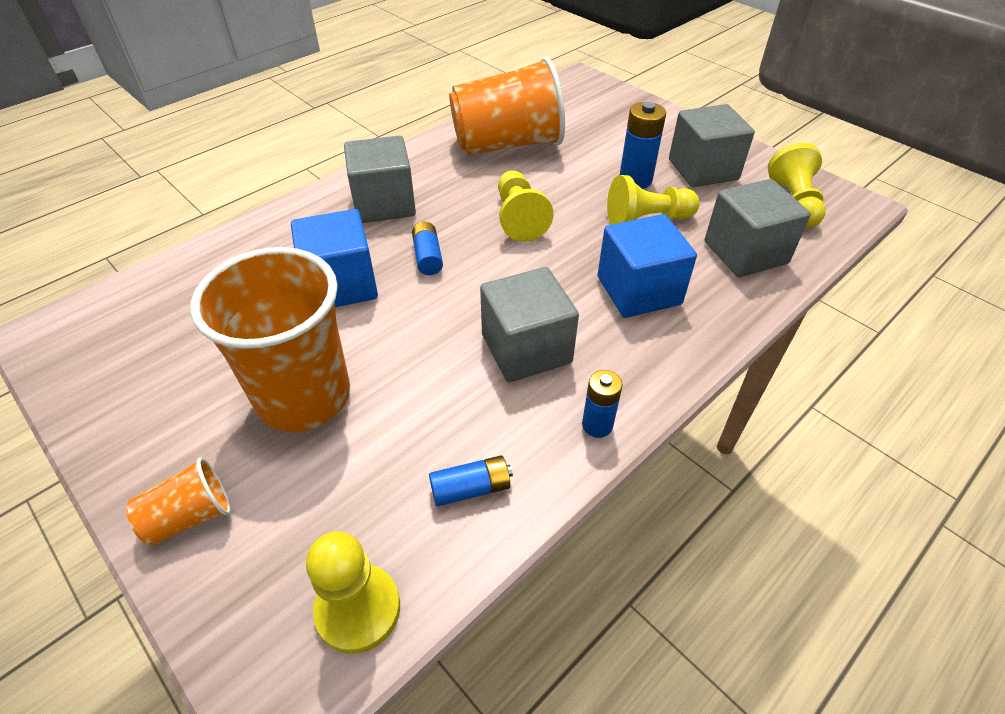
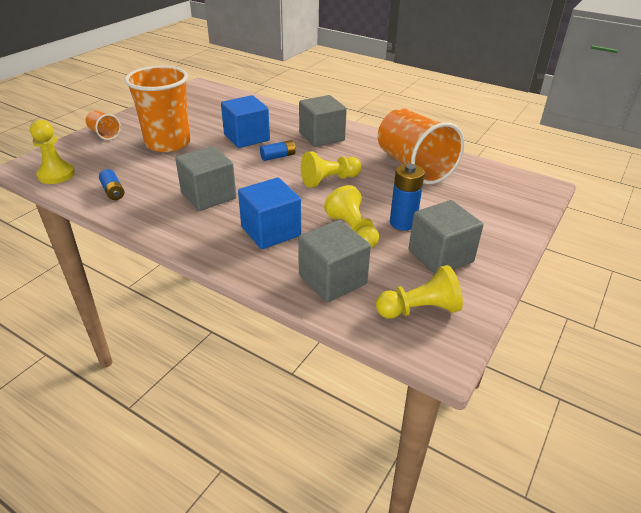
camera: 75 degrees right, 10 degrees down
(597, 425) = (153, 223): blue battery -> none

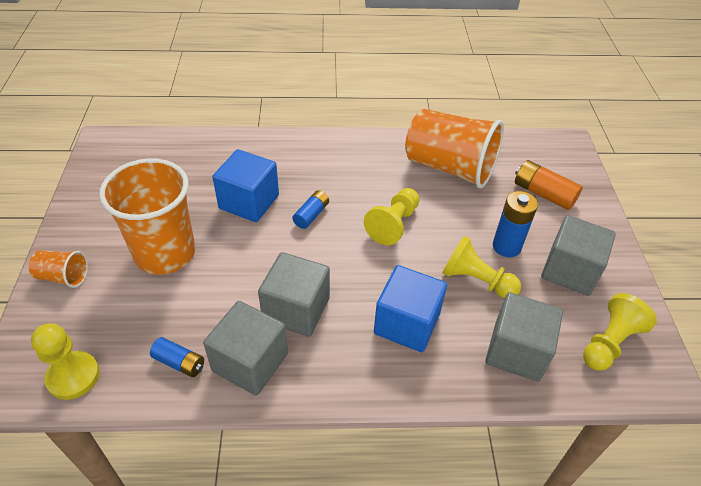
camera: 35 degrees left, 10 degrees up
(321, 137) = (327, 165): grey cube -> grey cube (250, 362)
(477, 206) = (543, 194): none -> orange battery

